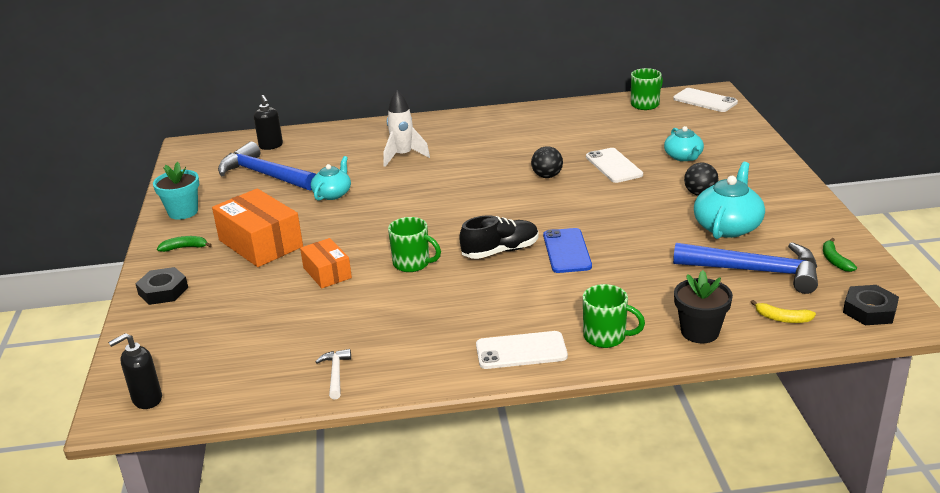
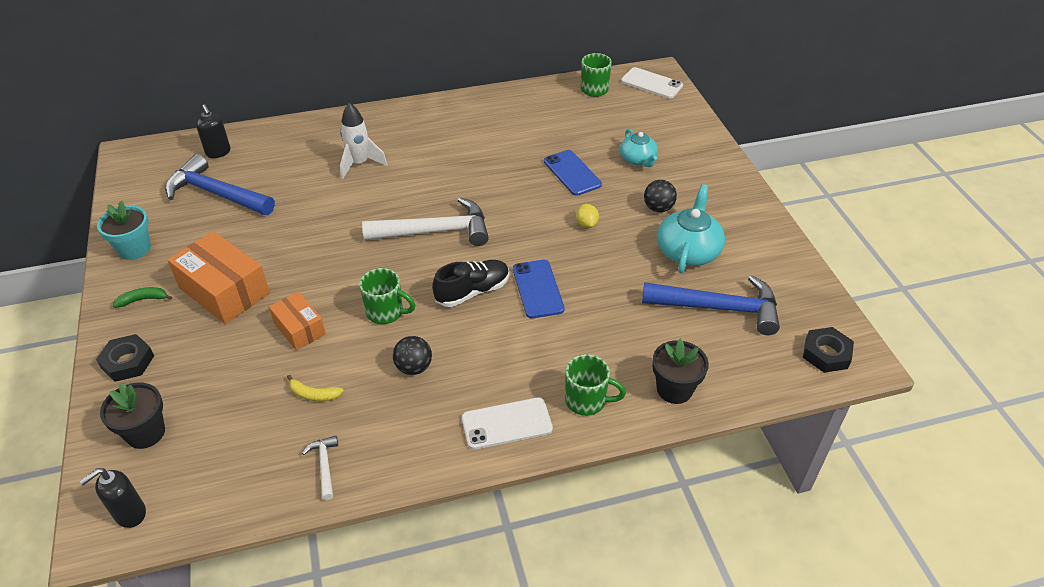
camera: 10 degrees left, 15 degrees up
(171, 342) = (145, 433): none -> black flower pot
(333, 194) = (292, 219): turquoise teapot -> none
(469, 206) = (435, 231): none -> white hammer
(547, 176) = (508, 188): black ball -> black ball (414, 367)
(614, 166) = (572, 173): white phone -> blue phone
(623, 204) = (586, 224): none -> yellow lemon
(782, 318) = (748, 368): yellow banana -> yellow banana (314, 394)
(835, 260) = (790, 291): green banana -> none

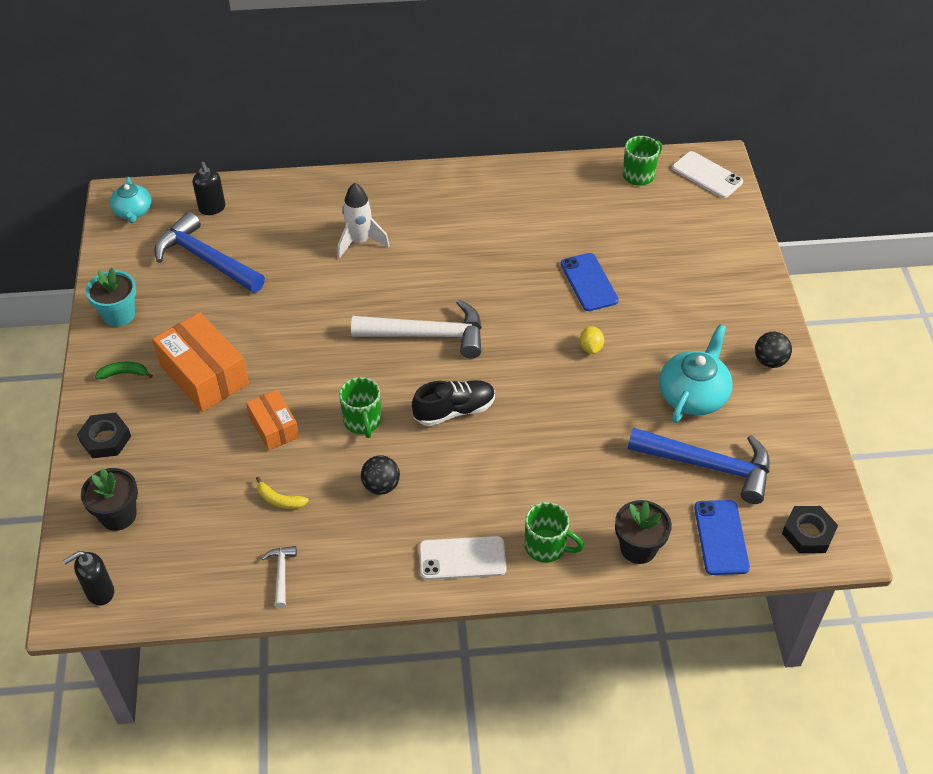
camera: 10 degrees right, 5 degrees up
(386, 312) = (362, 421): green mug -> green mug turned 45 degrees clockwise
(538, 289) = (522, 417): blue phone -> blue phone (721, 537)
(638, 159) = (666, 274): turquoise teapot -> turquoise teapot (133, 211)
(658, 208) = (674, 338): black ball -> black ball (770, 361)

